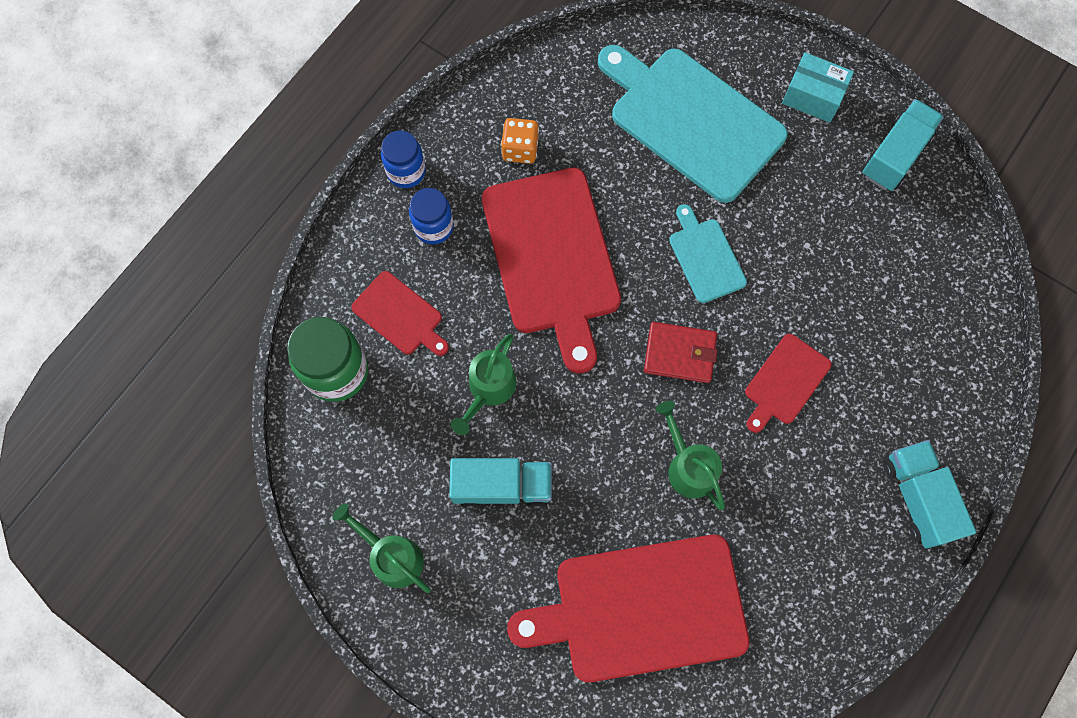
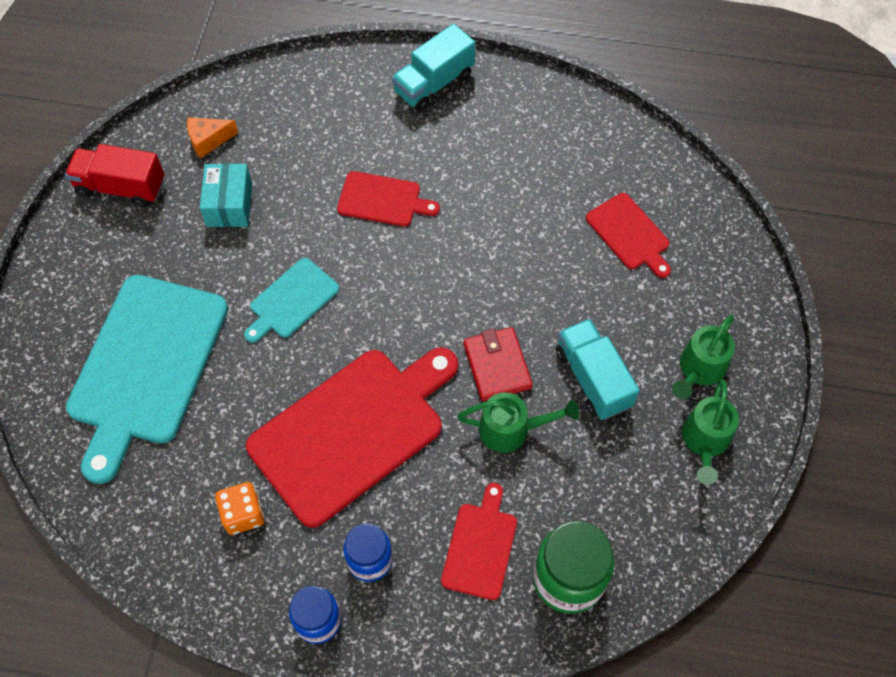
camera: 115 degrees left, 10 degrees down
(641, 609) = (629, 234): red cutting board -> red cutting board, size x0.49
(679, 354) = (397, 287): red wallet -> red wallet (497, 366)
(688, 466) = (494, 244): green watering can -> green watering can (699, 369)
(812, 96) = (79, 271): turquoise box -> turquoise box (229, 205)
(895, 155) = (121, 187): turquoise truck -> red truck
(923, 248) = (208, 140): none -> orange cheese

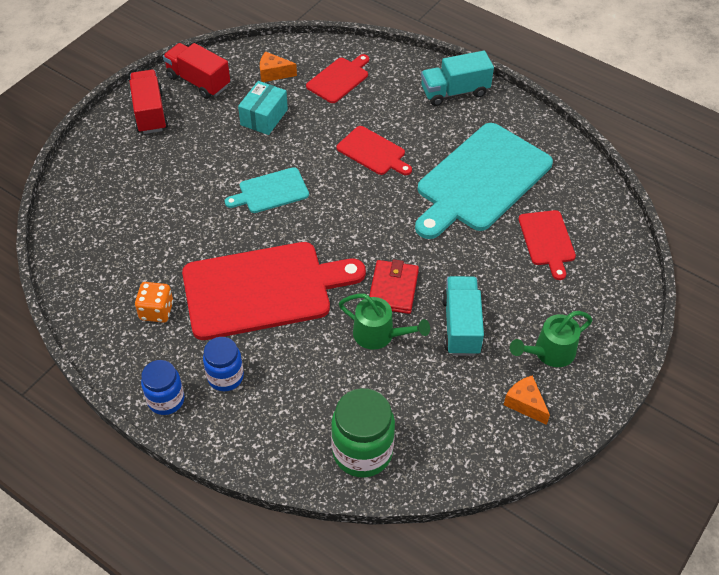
camera: 25 degrees right, 10 degrees down
(84, 254) = (150, 113): none -> red truck
(146, 366) = (148, 194): turquoise cutting board -> turquoise cutting board (480, 180)
(480, 546) = (310, 402): red cutting board -> red cutting board (339, 79)
(705, 441) = (525, 403): green watering can -> orange cheese

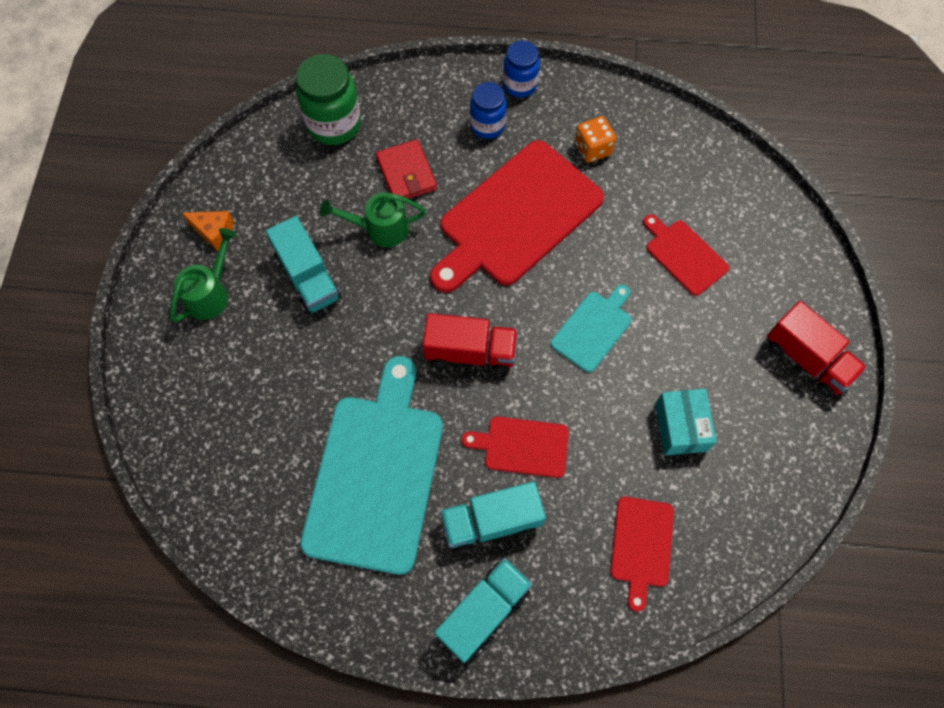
camera: 150 degrees right, 15 degrees up
(198, 81) = (800, 438): red truck -> red truck (470, 352)
(273, 73) = (726, 506): orange cheese -> none
(393, 289) = (394, 282): red wallet -> red wallet (406, 173)
(421, 126) = (491, 521): none -> turquoise truck
(547, 241) = (263, 427): red cutting board -> red cutting board (684, 255)

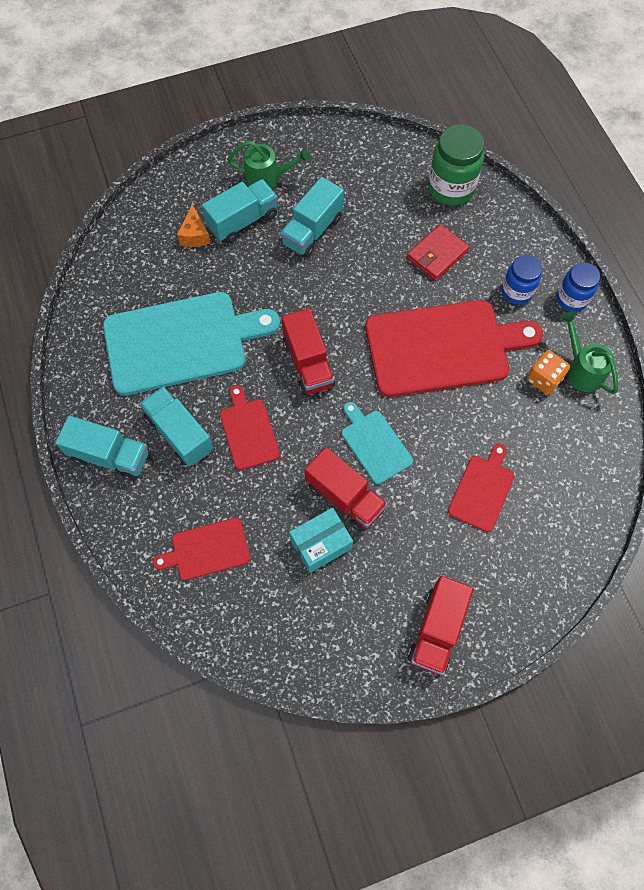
camera: 65 degrees right, 0 degrees up
(214, 232) = (316, 157): orange cheese -> orange cheese (195, 235)
(252, 343) = (243, 221): none -> turquoise truck
(380, 229) = (378, 258): green watering can -> green watering can (581, 369)
(516, 217) = (443, 347): red cutting board -> red cutting board turned 150 degrees clockwise
(593, 328) = (374, 444): turquoise cutting board -> turquoise cutting board turned 135 degrees counterclockwise
(639, 382) = (344, 497): none -> red truck

